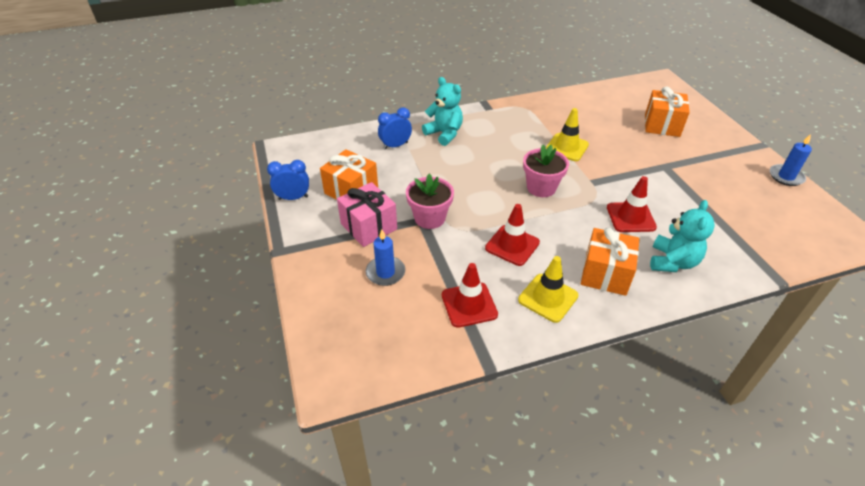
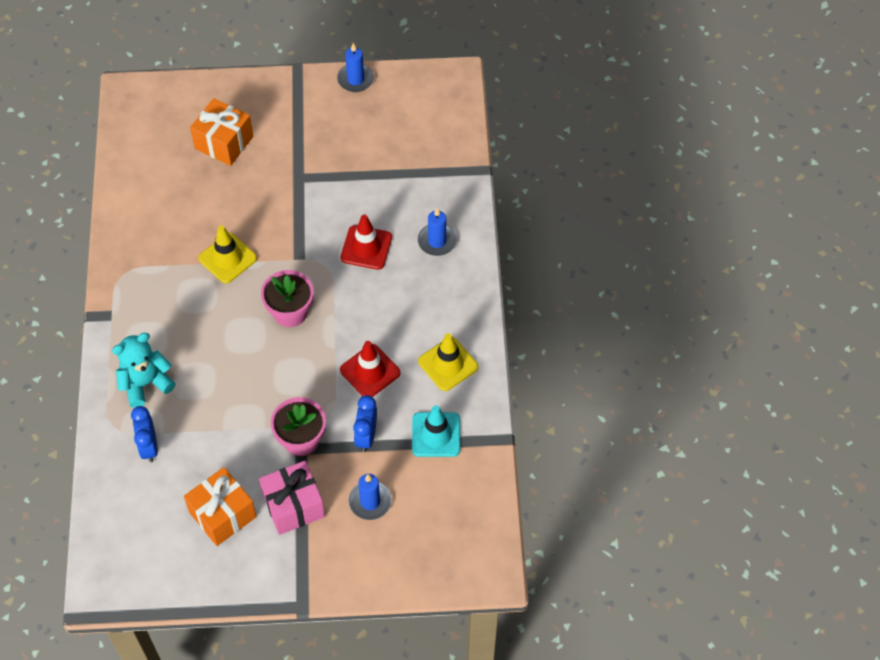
camera: 75 degrees left, 15 degrees up
(293, 198) = (212, 583): blue clock -> blue clock (366, 436)
(469, 305) = (436, 435): red traffic cone -> turquoise traffic cone
(605, 274) = (434, 304): orange gift -> none
(672, 262) = (437, 241): turquoise teddy bear -> blue candle

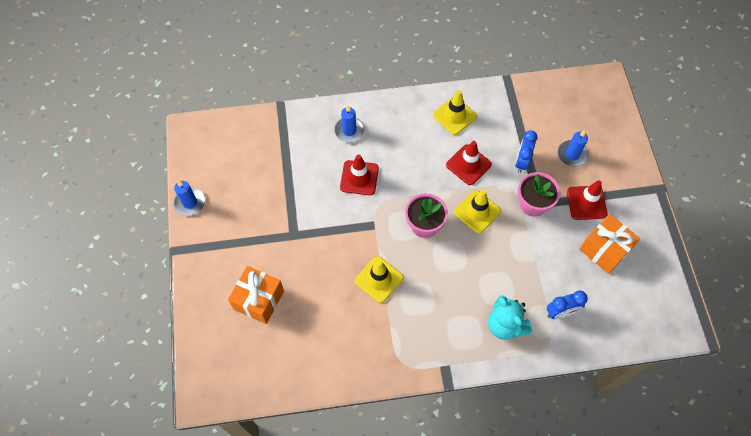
camera: 95 degrees left, 5 degrees up
(293, 506) = (586, 203): pink gift -> red traffic cone
(300, 373) = (477, 212): none -> yellow traffic cone
(366, 436) = (521, 162): blue clock -> blue clock turned 105 degrees clockwise
(436, 435) = (512, 119): turquoise traffic cone -> none

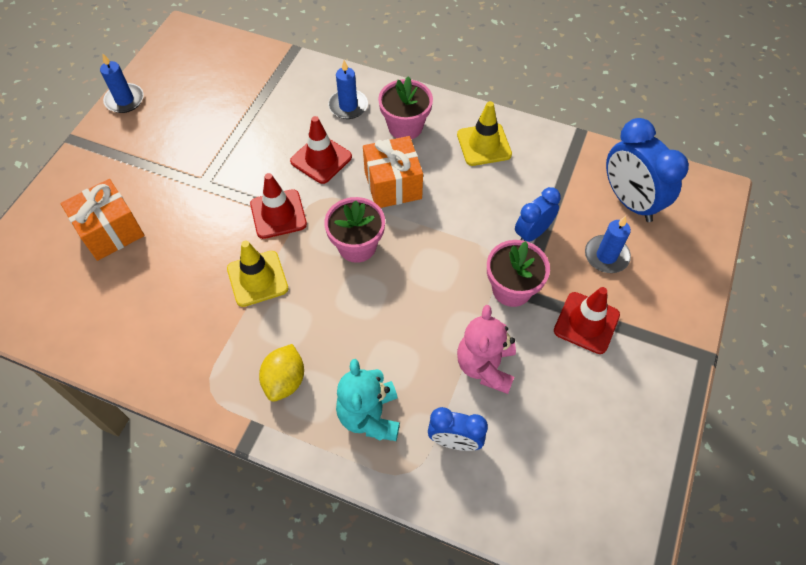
camera: 30 degrees right, 5 degrees down
(397, 127) = (405, 127): none -> pink flower pot
(442, 332) = (285, 380): none -> yellow lemon
(468, 165) = (461, 205): red traffic cone -> red traffic cone (278, 214)
(477, 212) = (433, 263): yellow traffic cone -> none
(549, 259) = (485, 366): none -> pink teddy bear
(564, 111) = (630, 201): none -> blue clock
(604, 250) = (571, 394): orange gift -> orange gift (393, 185)

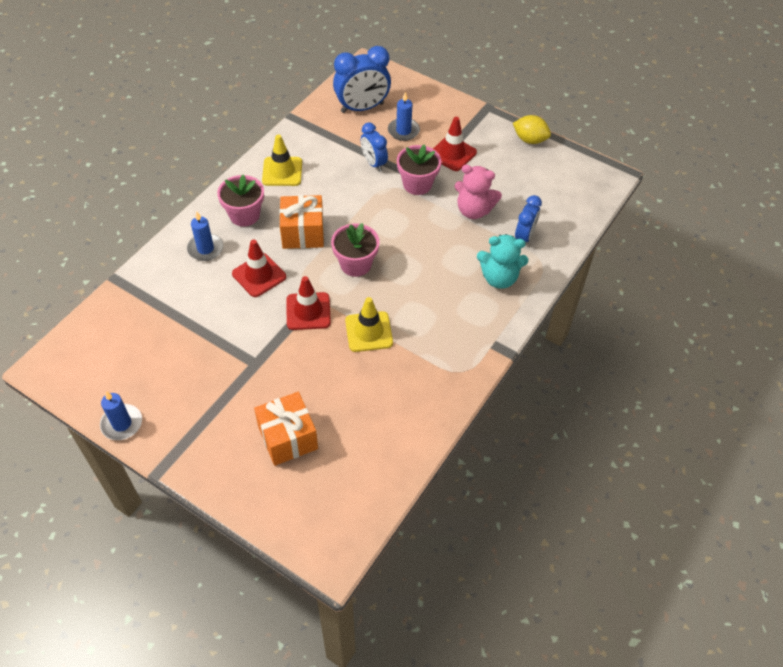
camera: 80 degrees left, 5 degrees down
(285, 380) = (463, 323): yellow lemon -> yellow lemon (530, 140)

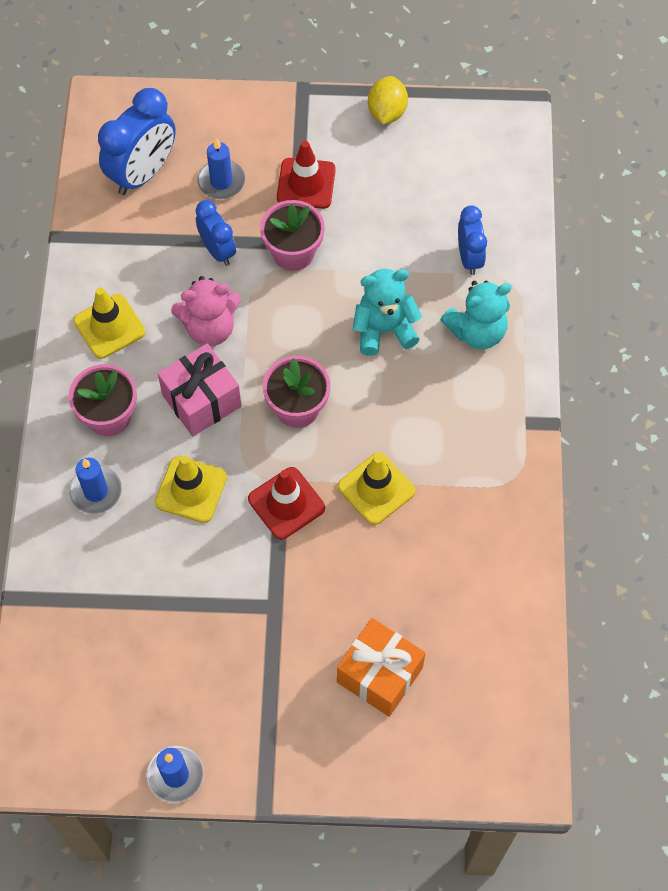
camera: 30 degrees left, 10 degrees up
(259, 275) = (191, 489): red traffic cone -> yellow traffic cone
(303, 233) = (202, 401): orange gift -> pink gift
(374, 163) = (217, 251): blue clock -> blue clock turned 150 degrees counterclockwise
(441, 249) = (384, 329): none -> turquoise teddy bear
(474, 210) = (386, 253): pink teddy bear -> pink teddy bear (210, 328)
(530, 140) = (387, 112): yellow lemon -> yellow lemon turned 75 degrees counterclockwise

